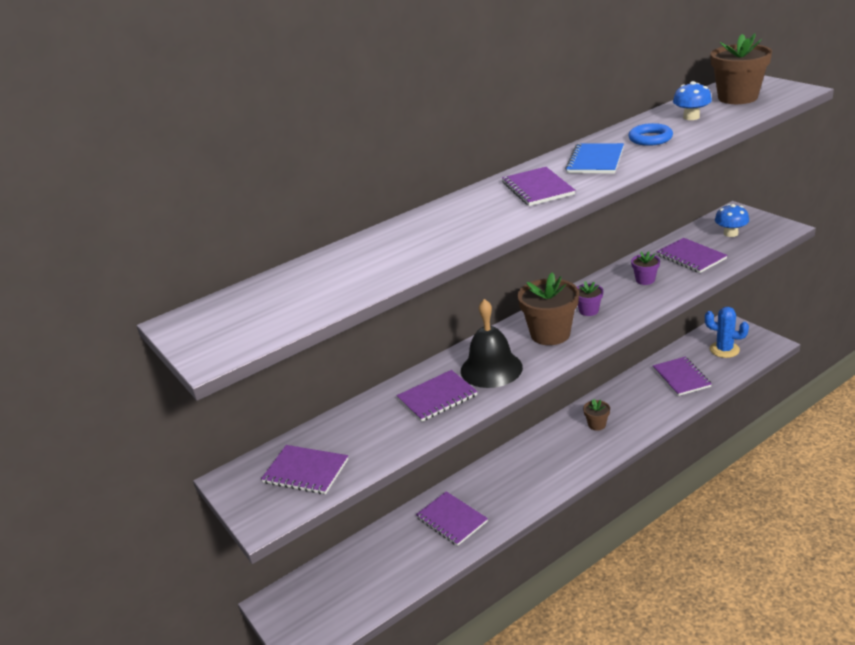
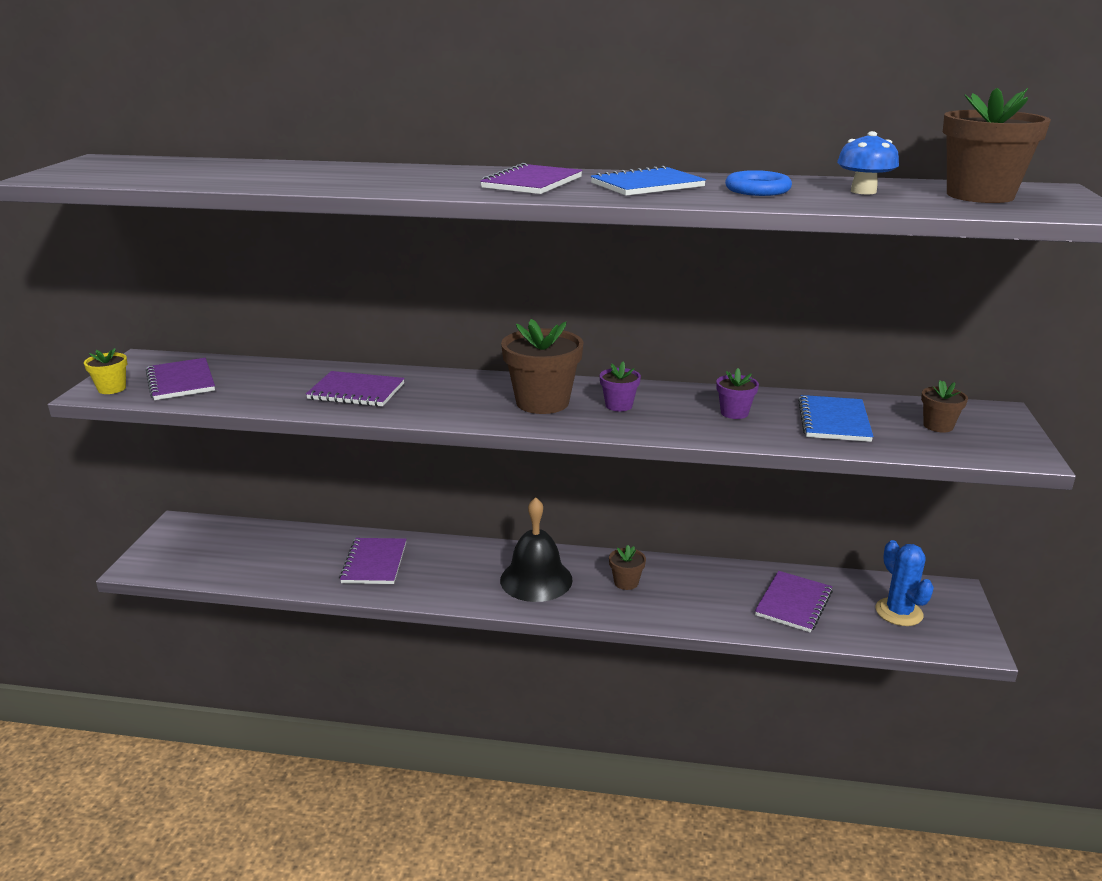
camera: 40 degrees right, 5 degrees down
(269, 511) = (112, 388): none -> yellow flower pot
(491, 369) = (438, 397): black bell -> black bell (536, 579)
(691, 257) = (834, 421): purple notebook -> blue notebook
(730, 233) = (938, 426): blue mushroom -> brown flower pot

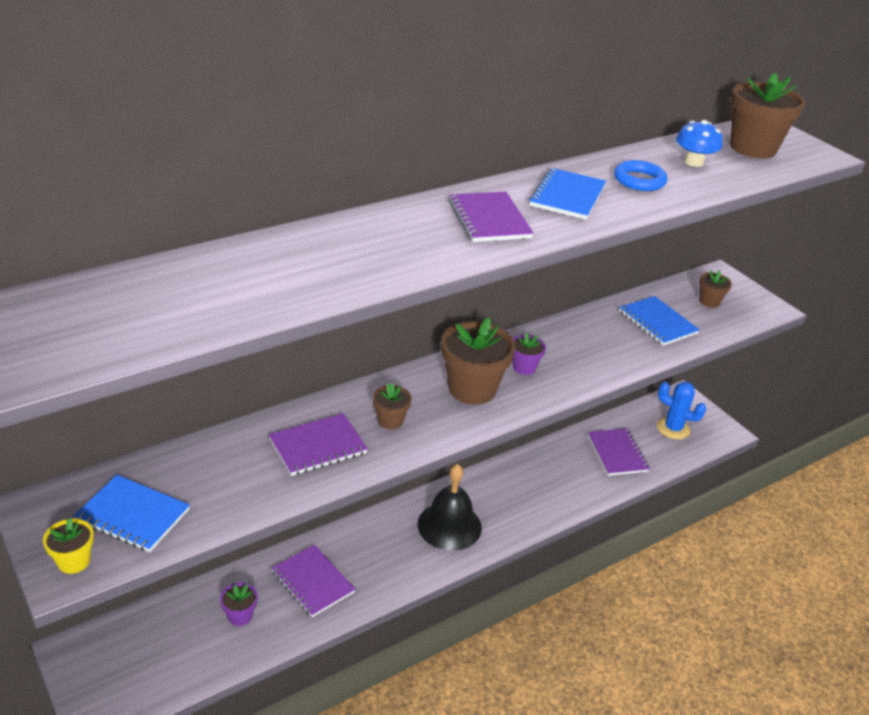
camera: 45 degrees left, 10 degrees up
(181, 381) = (133, 515): purple notebook -> blue notebook
(626, 582) = (508, 493): brown flower pot -> brown flower pot (390, 420)
(734, 413) = (598, 341): purple flower pot -> purple flower pot (240, 615)

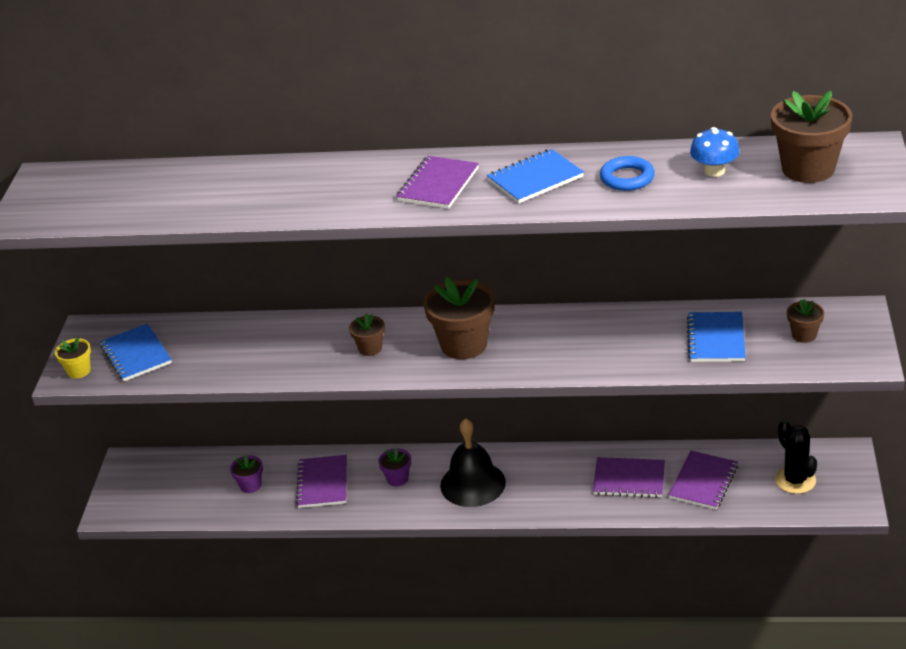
camera: 45 degrees right, 0 degrees up
(318, 446) = (297, 349): purple notebook -> purple notebook (629, 479)
(524, 367) = (531, 341): purple flower pot -> purple flower pot (397, 478)
(673, 428) = (795, 480): blue cactus -> black cactus

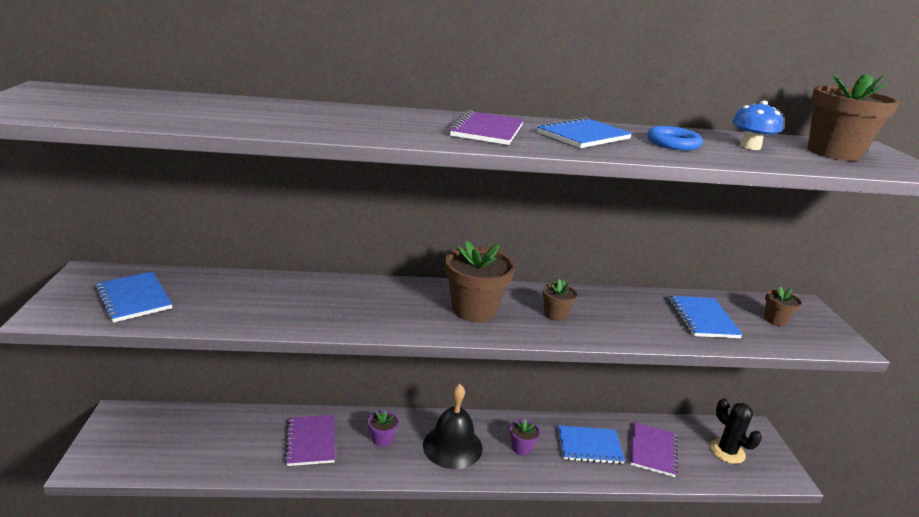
camera: 15 degrees left, 10 degrees down
(79, 371) = (63, 310): yellow flower pot -> none
(250, 485) = (239, 441): purple flower pot -> purple flower pot (521, 448)
(370, 348) = (383, 307): brown flower pot -> brown flower pot (555, 314)
(629, 479) = (589, 446): purple notebook -> blue notebook

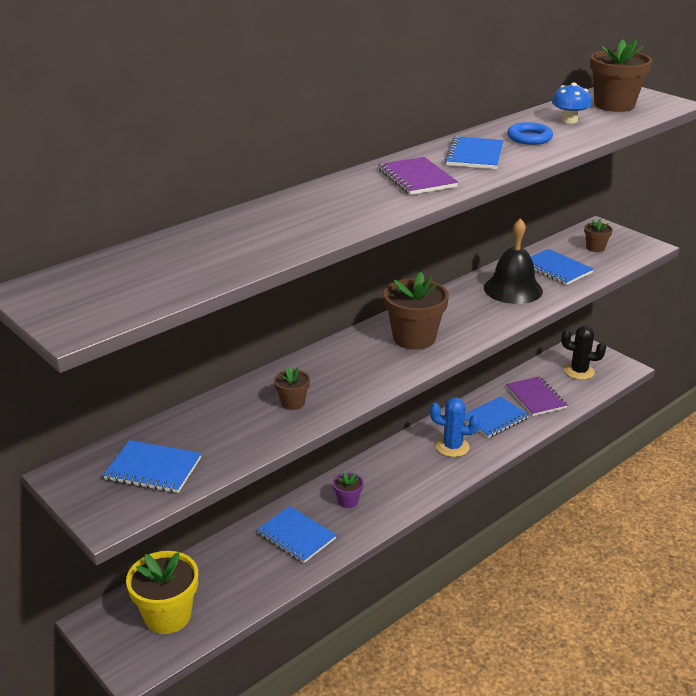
camera: 35 degrees left, 5 degrees up
(156, 441) = (168, 616): none -> yellow flower pot
(311, 441) = (296, 536): purple notebook -> blue notebook
(452, 446) = (404, 475): black bell -> black bell (513, 289)
(521, 448) = (452, 447): purple flower pot -> blue cactus
(555, 314) = (469, 313): brown flower pot -> brown flower pot (292, 403)

